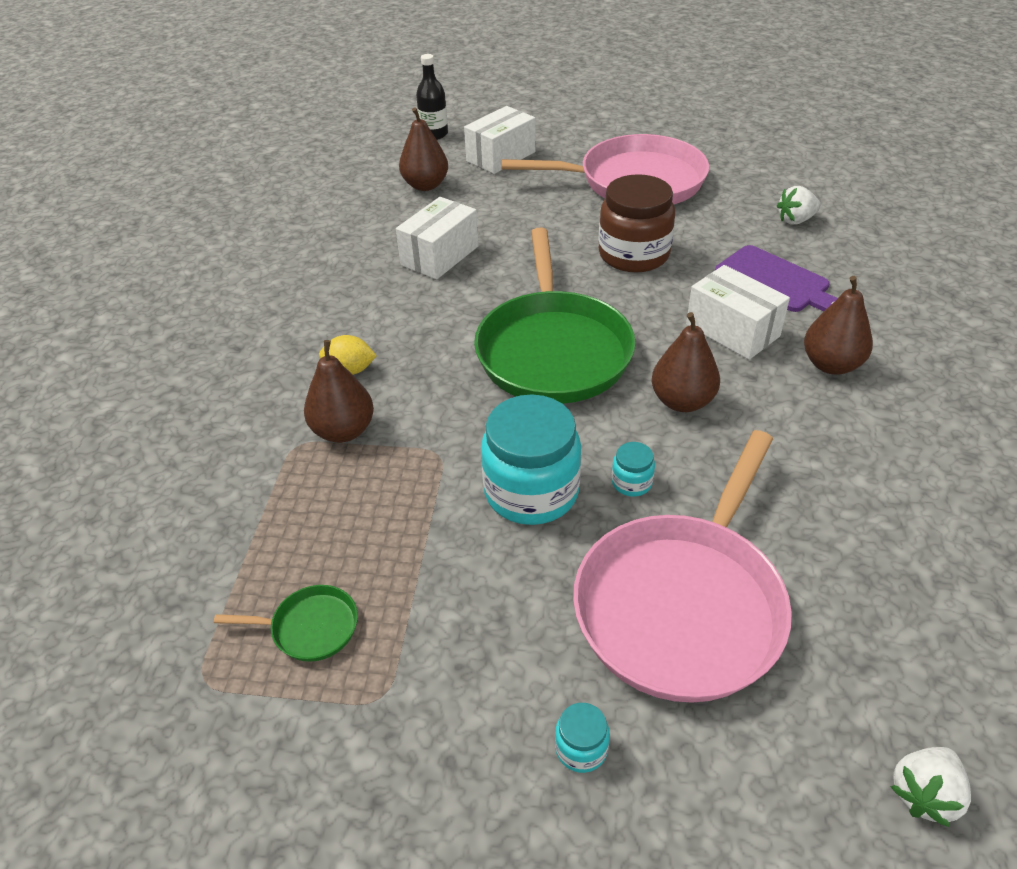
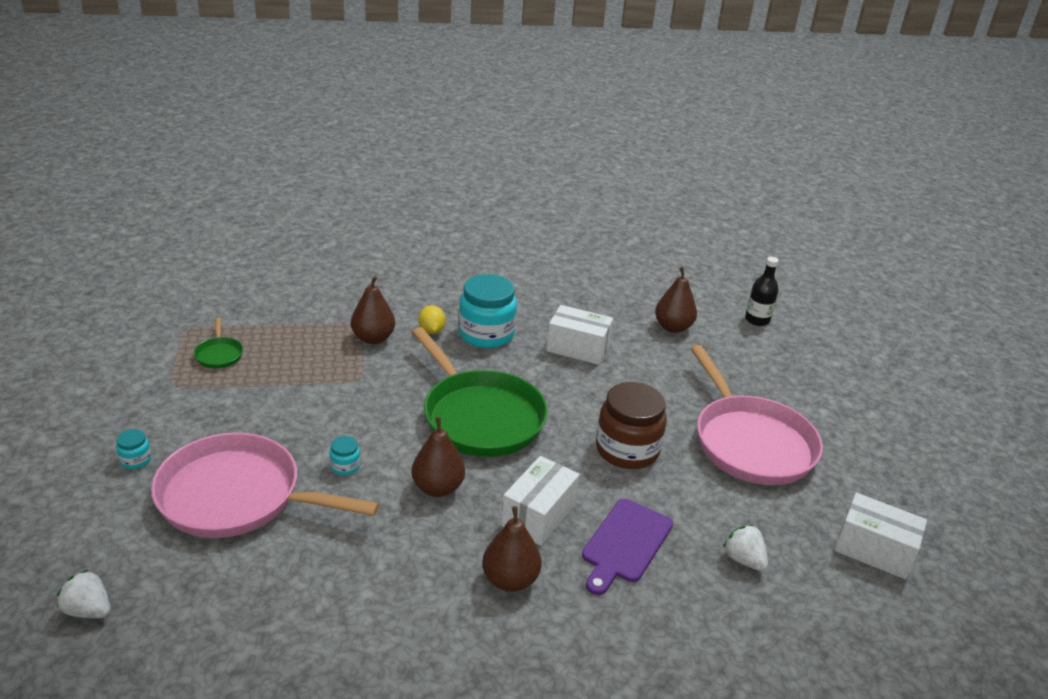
camera: 70 degrees right, 10 degrees down
(501, 156) = (744, 360): white box -> white box (874, 550)
(531, 491) = (330, 421): turquoise jar -> turquoise jar (486, 334)
(553, 350) = (480, 416): green pan -> green pan turned 105 degrees counterclockwise

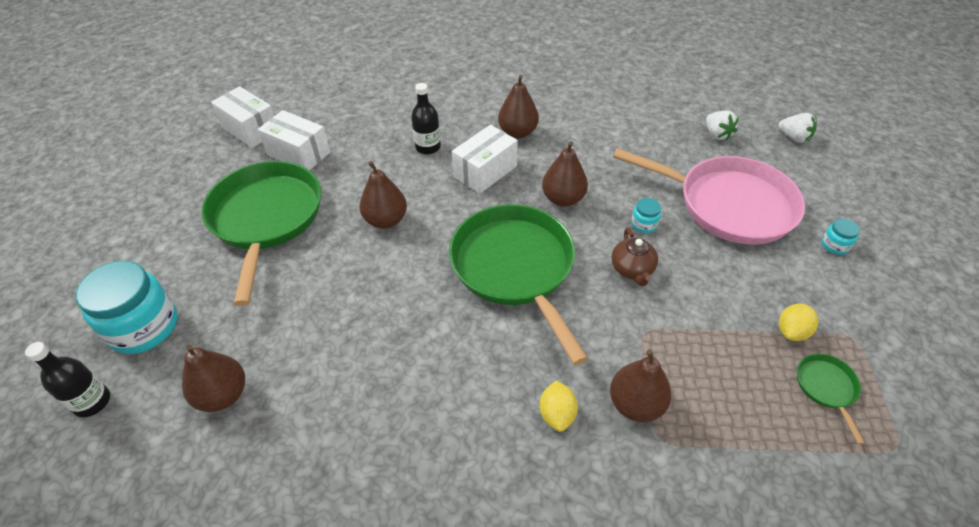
camera: 165 degrees left, 15 degrees up
(227, 386) = (792, 331): none -> yellow lemon
(364, 423) = (632, 269): none -> brown teapot
(486, 334) = (483, 401): turquoise jar -> turquoise jar (144, 327)
(577, 348) = (372, 363): white box -> white box (298, 154)
(625, 544) = (428, 147): purple cutting board -> black bottle
(627, 450) = (386, 220): brown jar -> brown pear
(743, 559) = (349, 131): white strawberry -> white strawberry (717, 134)
(750, 442) = (266, 218): pink pan -> green pan

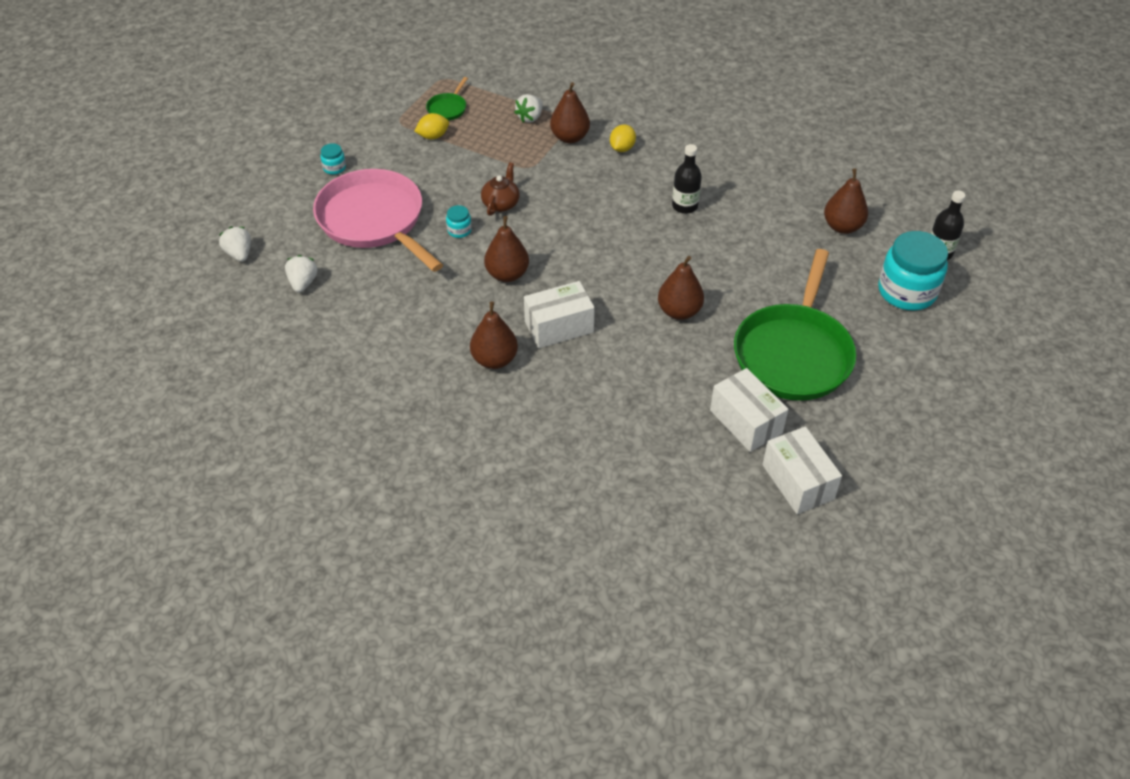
camera: 155 degrees left, 0 degrees up
(428, 147) = (600, 377): black bottle -> black bottle (684, 206)
(515, 268) = (590, 235): green pan -> none
(714, 419) = (530, 117): none -> white strawberry

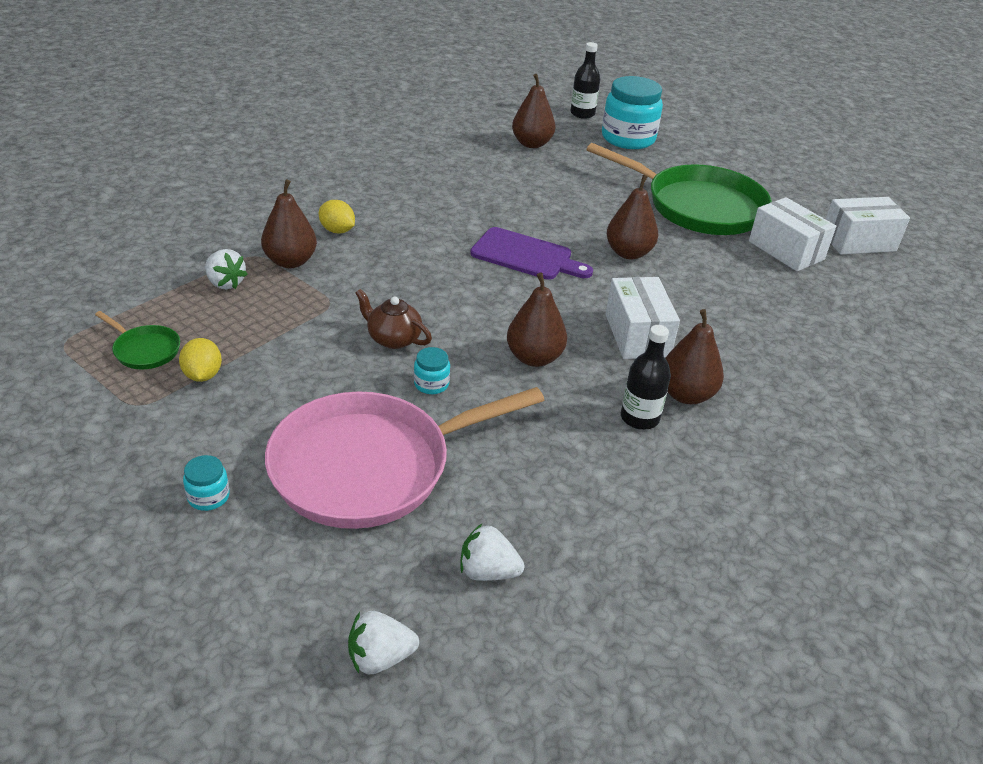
camera: 80 degrees left, 10 degrees down
(641, 251) = (526, 256): none -> purple cutting board
(684, 206) = (462, 214): black bottle -> black bottle (639, 418)
(746, 421) = (786, 250): white box -> white box turned 75 degrees clockwise

